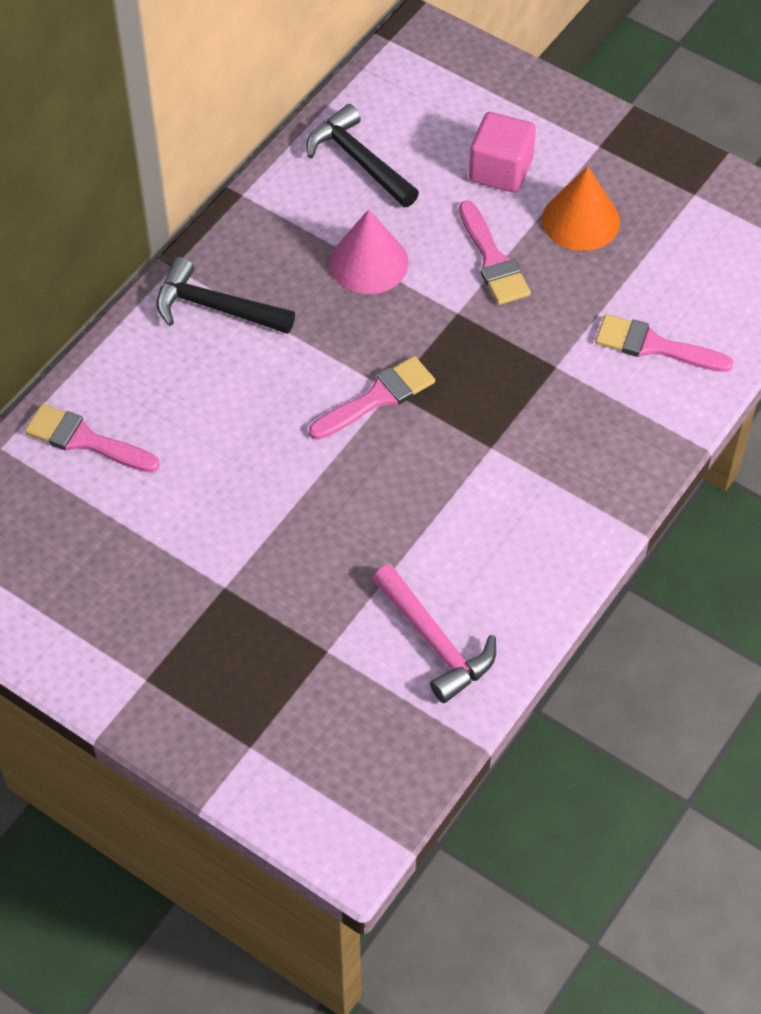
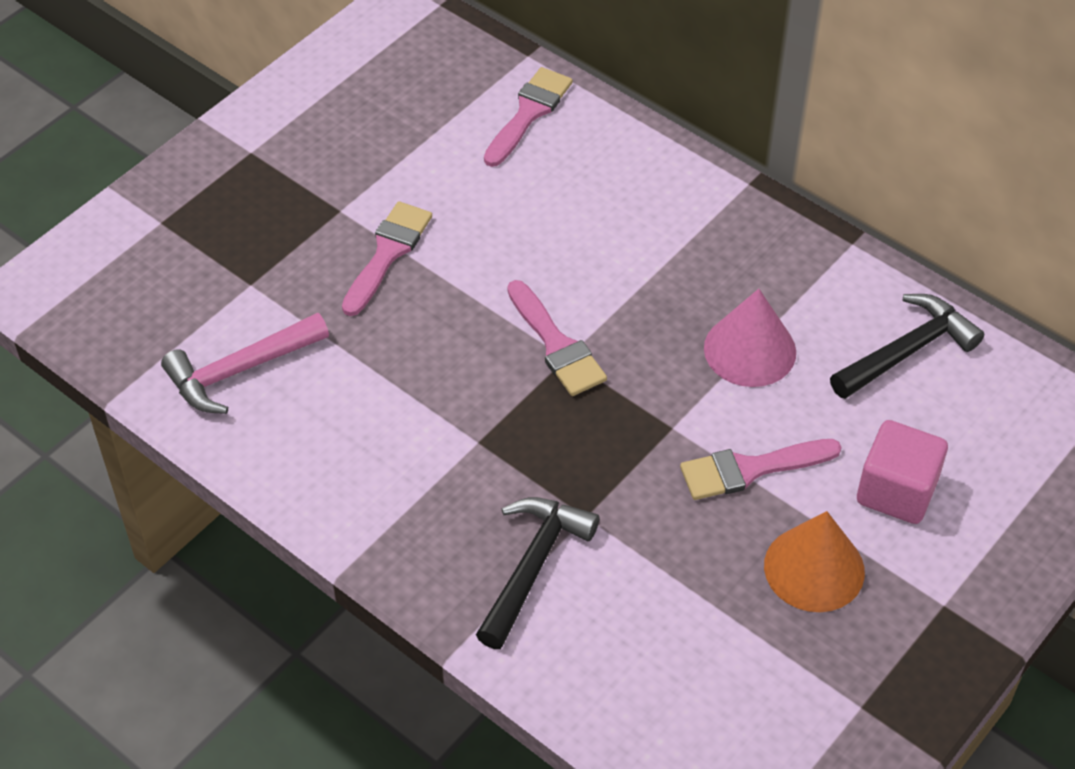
camera: 95 degrees right, 5 degrees down
(215, 307) = (690, 215): black hammer -> black hammer (533, 566)
(654, 346) = (608, 623): pink brush -> pink brush (387, 253)

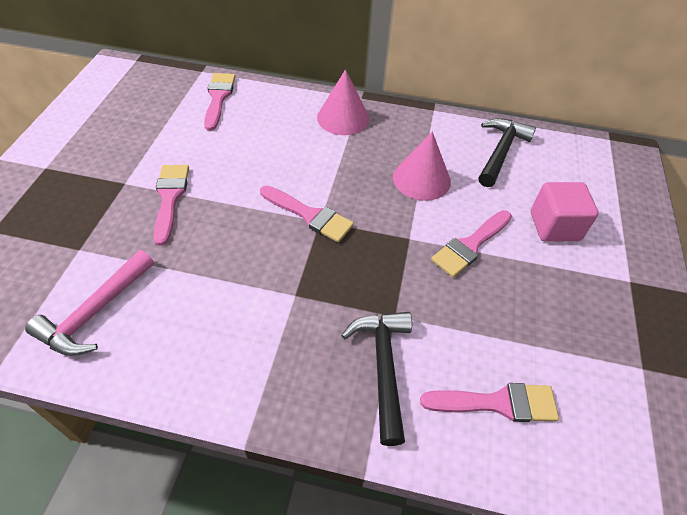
camera: 30 degrees left, 0 degrees up
(642, 661) = (497, 403): none -> pink brush
(696, 210) = (343, 118): none -> pink cone
(814, 568) = (549, 290): orange cone -> none

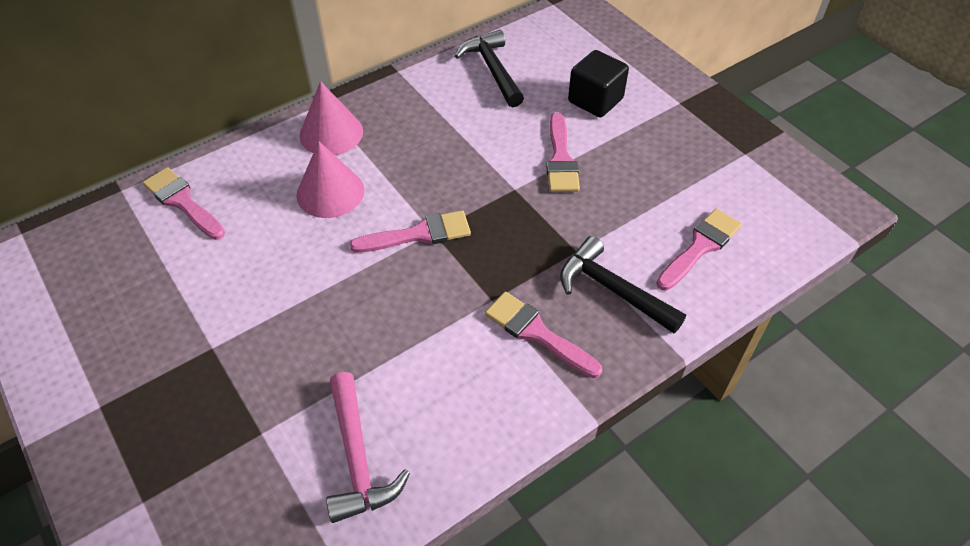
camera: 45 degrees left, 0 degrees up
(170, 198) = (278, 322): pink brush -> pink brush (536, 333)
(421, 179) = (464, 136): pink cone -> pink cone (330, 192)
(554, 226) = (595, 100): pink cube -> black cube

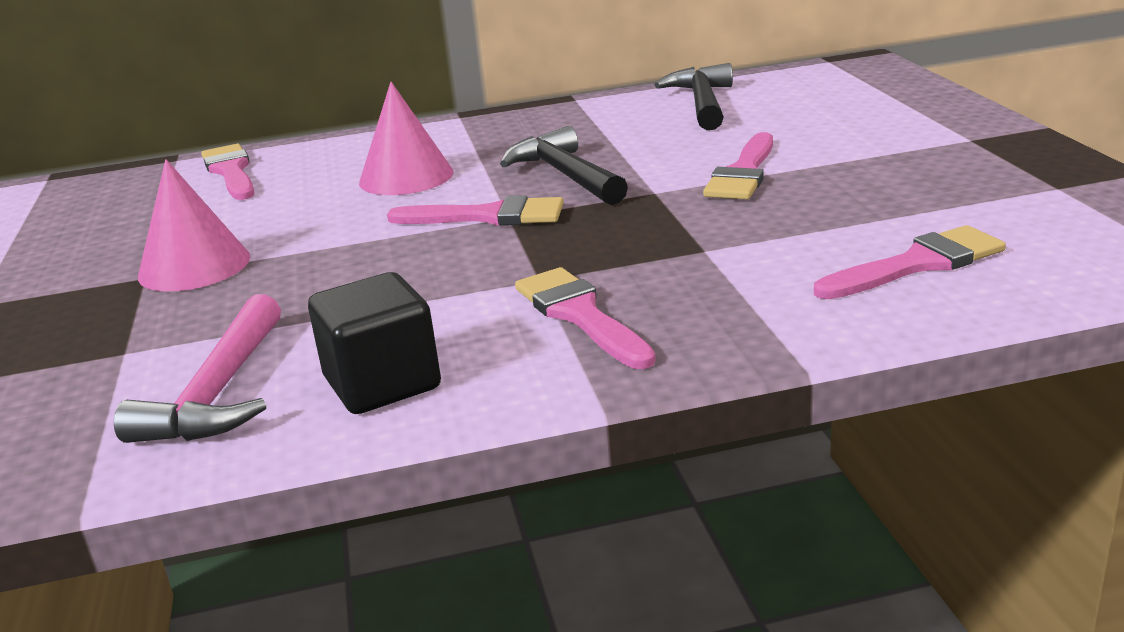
camera: 25 degrees right, 25 degrees down
(331, 133) = (450, 136): pink cone -> pink cone (194, 266)
(595, 100) = (834, 131): black cube -> black cube (382, 383)
(613, 290) = (735, 289): black hammer -> black hammer (565, 175)

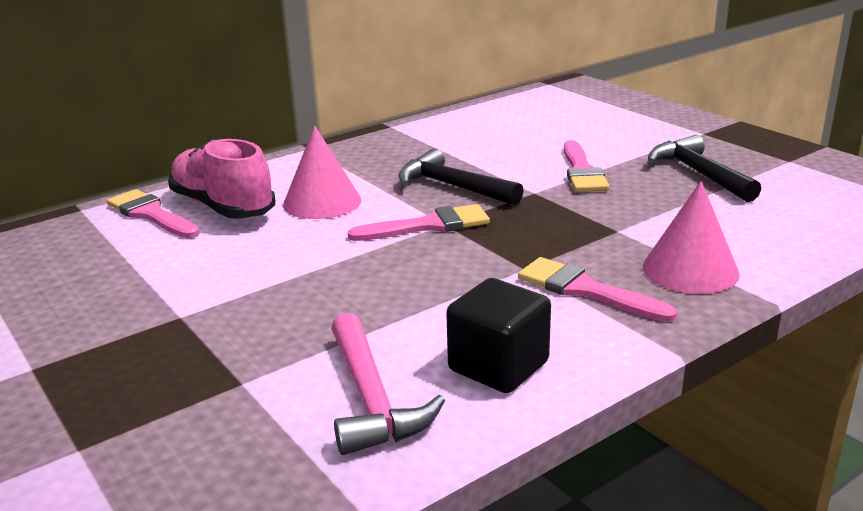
camera: 25 degrees left, 0 degrees up
(194, 266) = (218, 300): pink cone -> pink cone (690, 270)
(304, 171) = (223, 207): none -> pink shoe
(702, 103) = (493, 122): black hammer -> black hammer (699, 174)
(917, 264) = (764, 222): pink brush -> none

